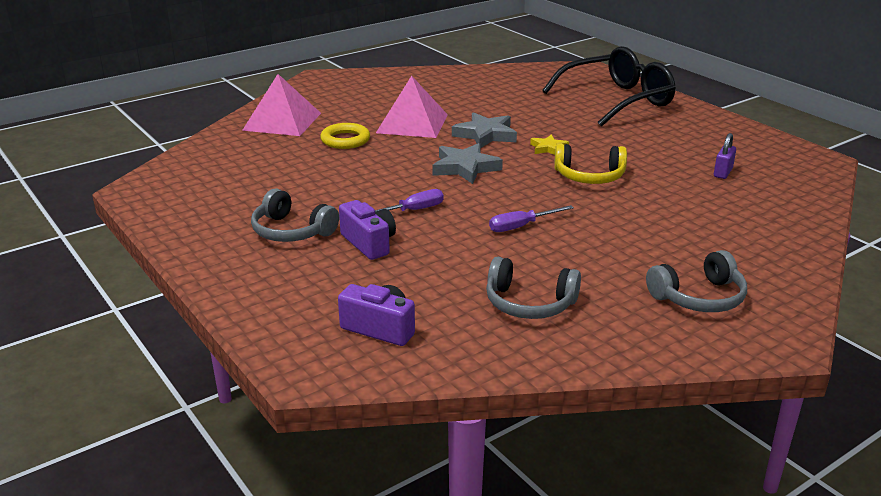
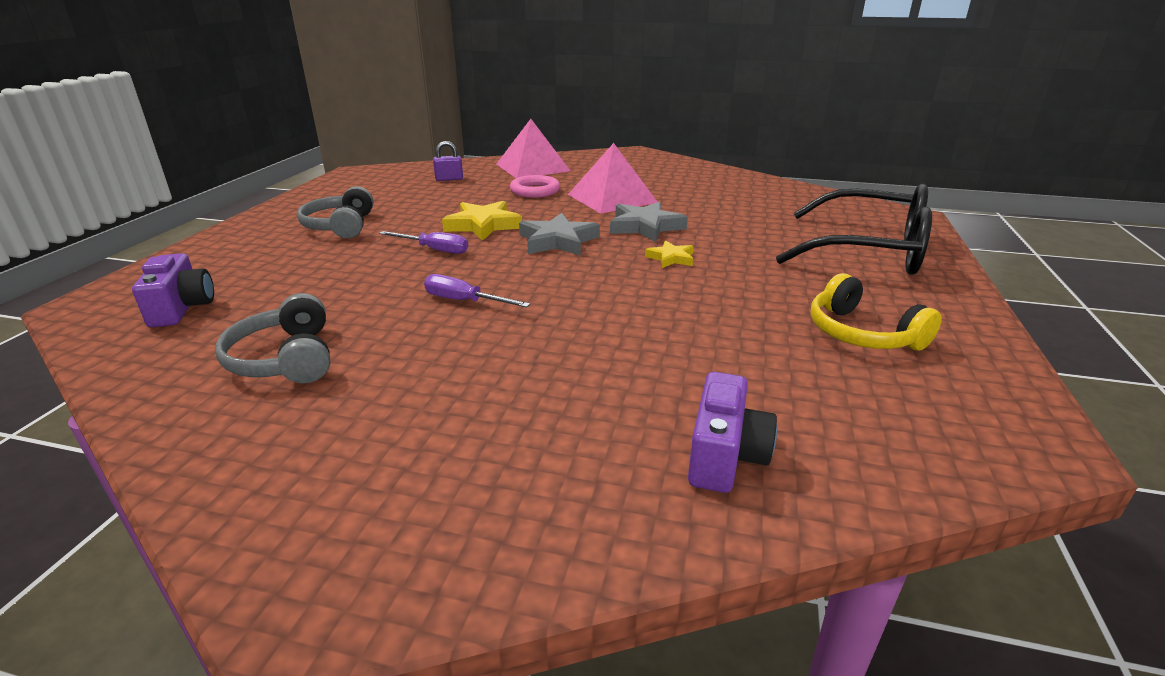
camera: 50 degrees right, 0 degrees up
(345, 140) = (535, 191): yellow ring -> pink ring
(369, 243) = (348, 255): purple camera -> purple camera (725, 455)
(390, 180) = (483, 225): none -> yellow star
(589, 176) = (640, 296): yellow headphones -> yellow headphones (861, 334)
(699, 297) = (397, 469): grey headphones -> none
(723, 173) = (812, 371): purple padlock -> purple padlock (449, 179)

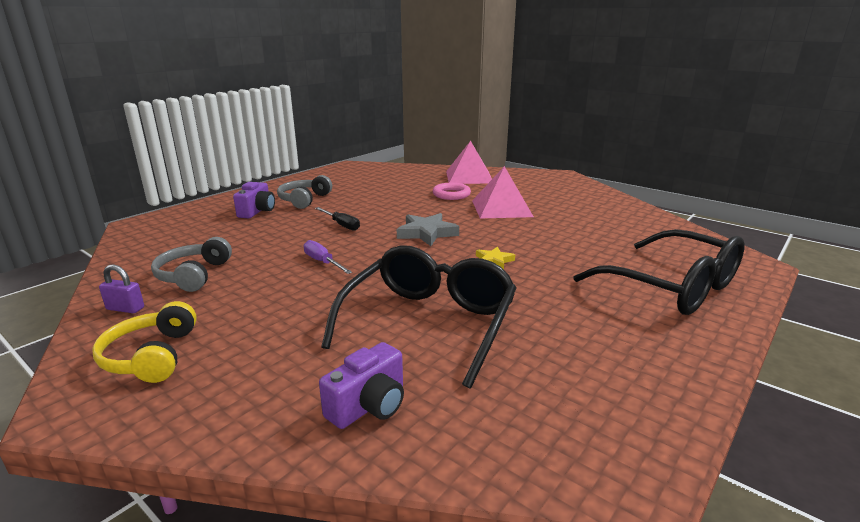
camera: 25 degrees right, 5 degrees down
(182, 308) = (176, 234): purple camera -> purple camera (257, 211)
(434, 250) = (341, 225): purple screwdriver -> black screwdriver
(449, 179) = (403, 178): purple padlock -> purple padlock (125, 308)
(483, 225) = (389, 214): yellow star -> none
(645, 227) = (502, 234): grey star -> none
(681, 343) = (429, 322): none -> black glasses
(861, 334) = (579, 351): yellow headphones -> yellow headphones (151, 356)

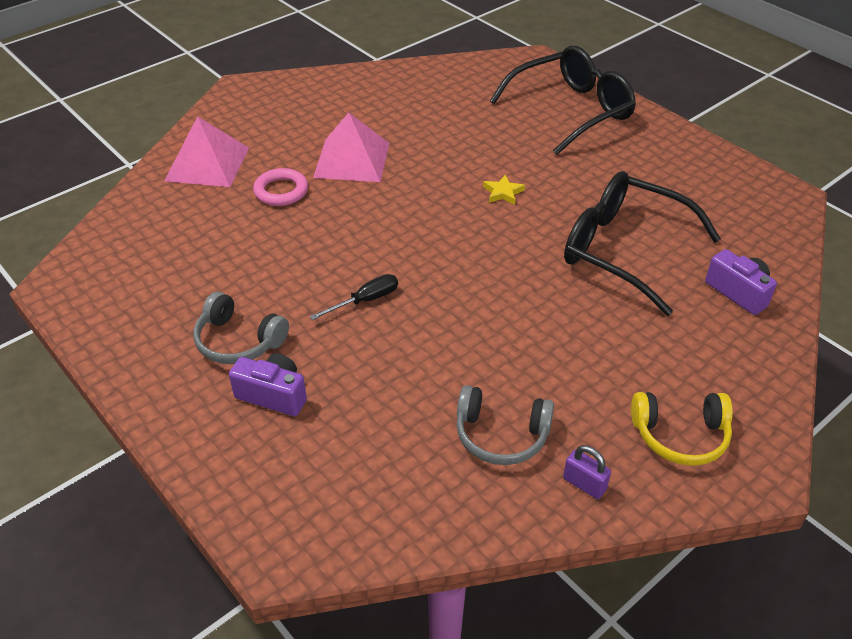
camera: 80 degrees left, 20 degrees up
(125, 308) = (584, 484): purple padlock -> purple padlock turned 75 degrees counterclockwise
(323, 262) = (484, 318): purple screwdriver -> none
(427, 233) = (416, 229): grey star -> none

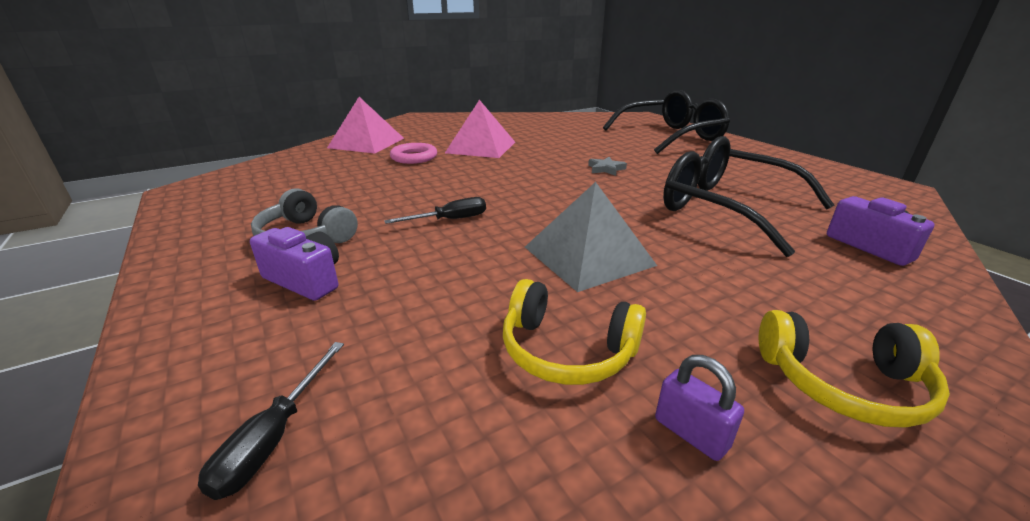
camera: 10 degrees right, 15 degrees down
(335, 525) = (274, 438): none -> black screwdriver
(501, 435) = (566, 350): grey headphones -> yellow headphones
(502, 335) = (588, 256): none -> grey pyramid
(503, 192) = (606, 169): yellow star -> grey star

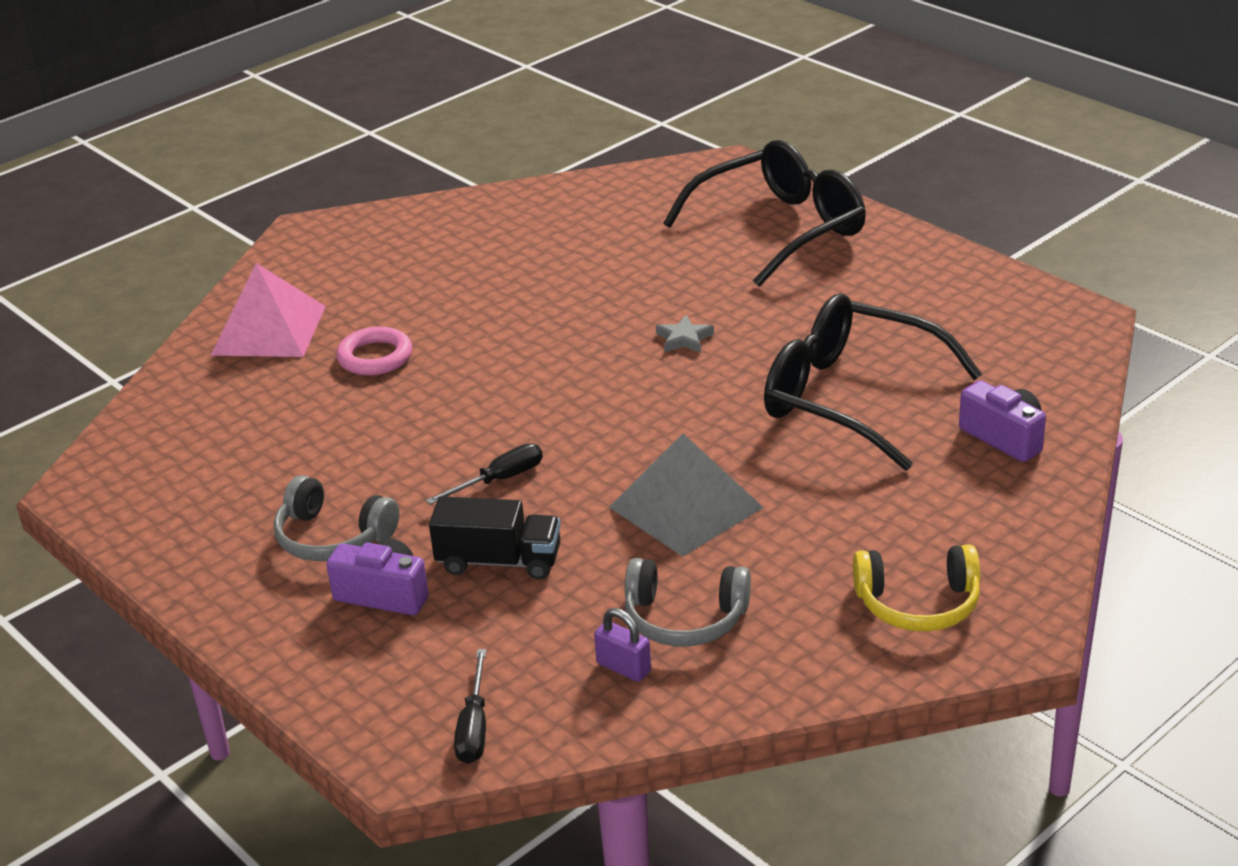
camera: 10 degrees left, 5 degrees up
(416, 270) = (499, 561): none -> black truck
(481, 147) = (471, 312): pink pyramid -> none
(566, 350) = (684, 619): yellow headphones -> grey headphones
(691, 433) = (792, 663): purple padlock -> purple padlock (623, 667)

